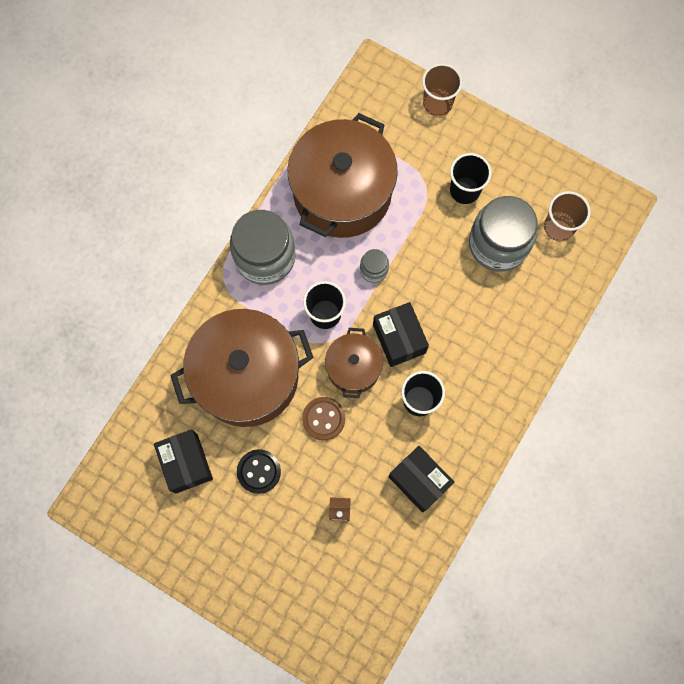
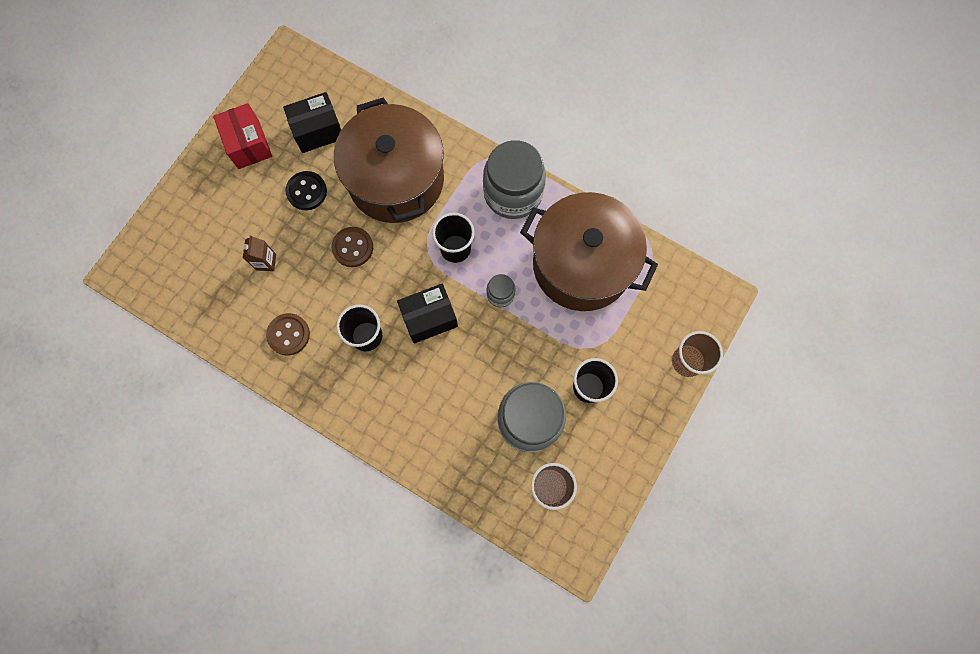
camera: 90 degrees right, 0 degrees up
(200, 541) = (248, 144): none -> red box
(353, 367) = (401, 274): brown pot -> none
(419, 480) = (288, 334): black box -> brown button

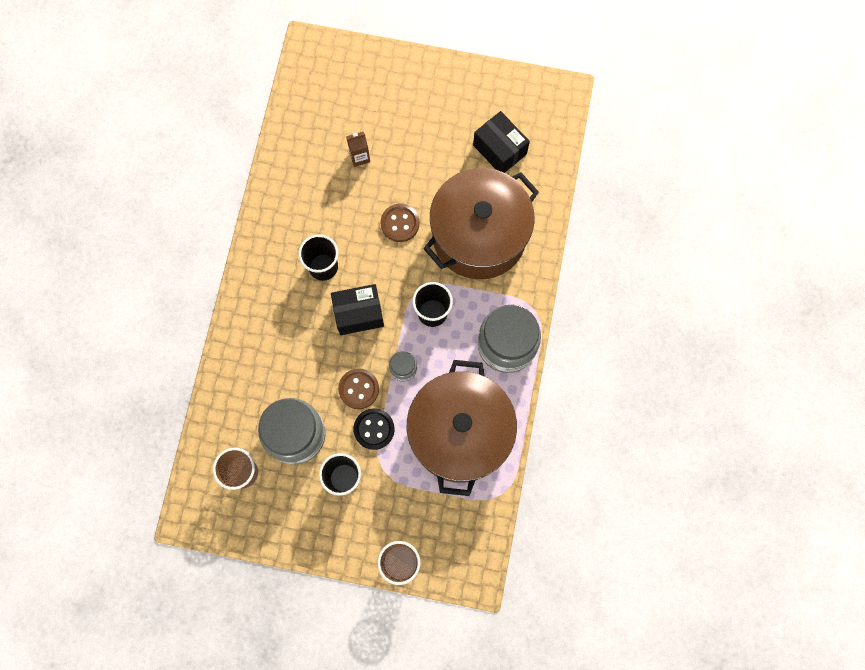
camera: 70 degrees right, 0 degrees up
(248, 144) = (463, 97): red box -> none
(288, 334) = (302, 202): brown button -> brown button (358, 389)
(306, 191) = (437, 164): black button -> black button (374, 429)
(429, 318) = (359, 314): black box -> black box turned 60 degrees counterclockwise

